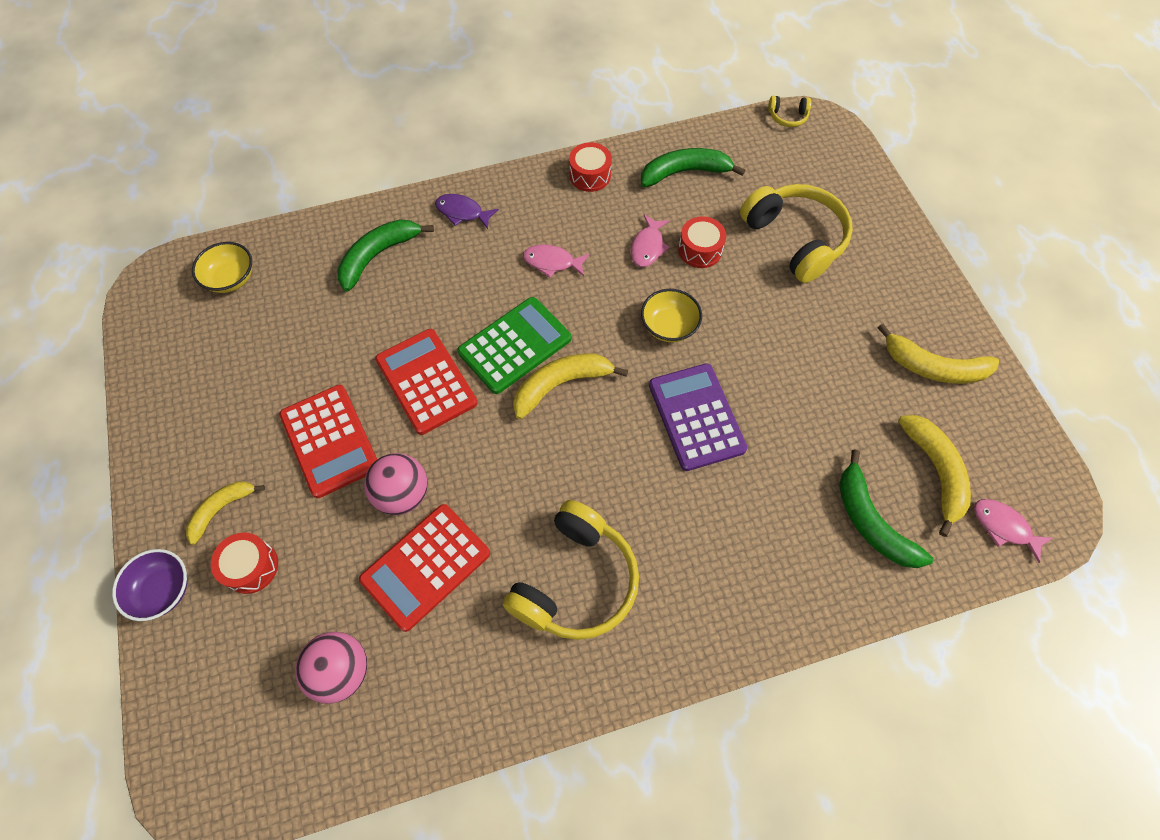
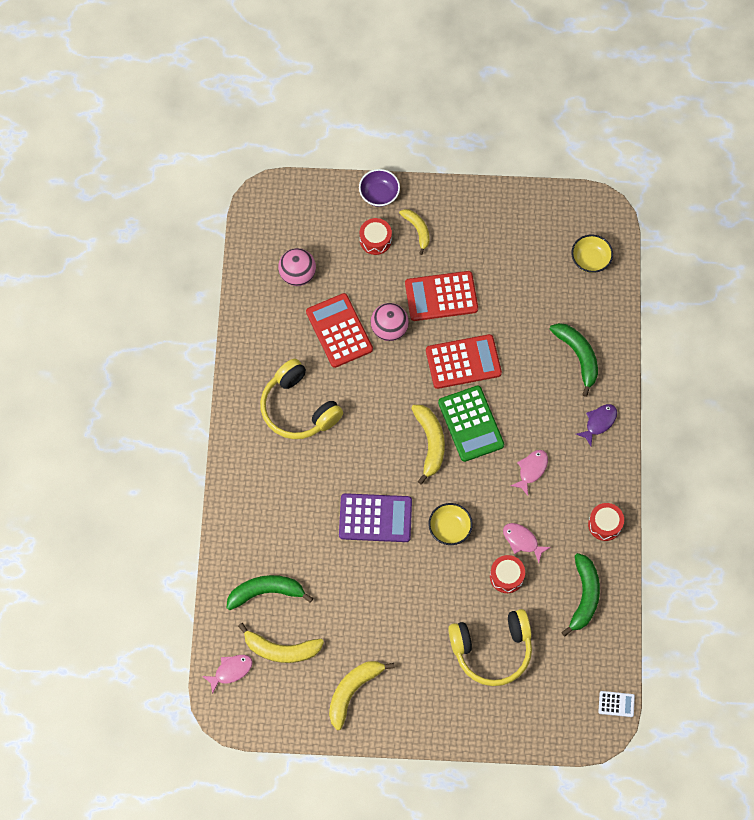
camera: 110 degrees right, 5 degrees up
(787, 117) = (616, 704): yellow headphones -> white calculator

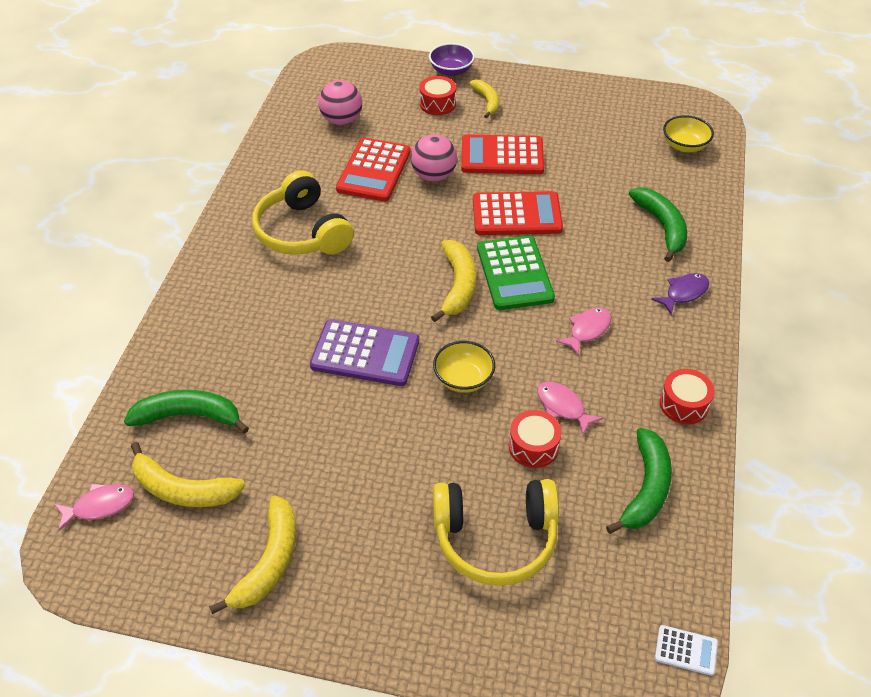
camera: 10 degrees right, 20 degrees down
(339, 331) = (374, 170): red calculator -> red calculator turned 150 degrees counterclockwise
(353, 691) = (269, 562): yellow banana -> yellow banana turned 150 degrees clockwise

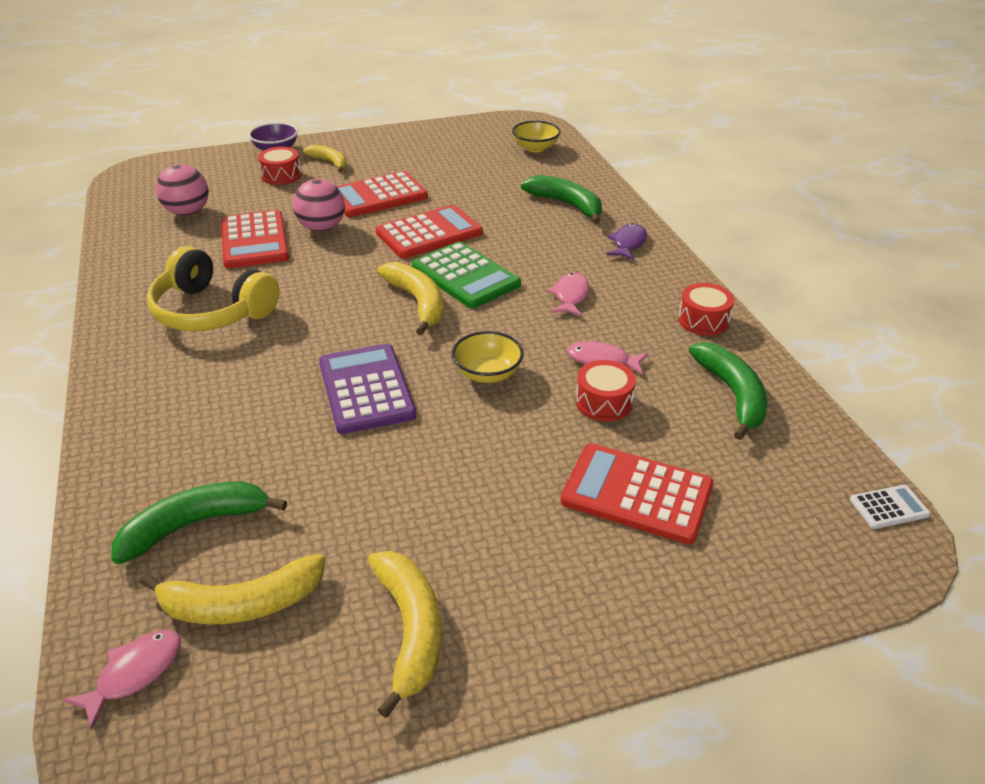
camera: 30 degrees left, 10 degrees down
(365, 353) = (366, 389): purple calculator -> purple calculator turned 90 degrees counterclockwise
(495, 538) = (637, 494): yellow headphones -> red calculator

